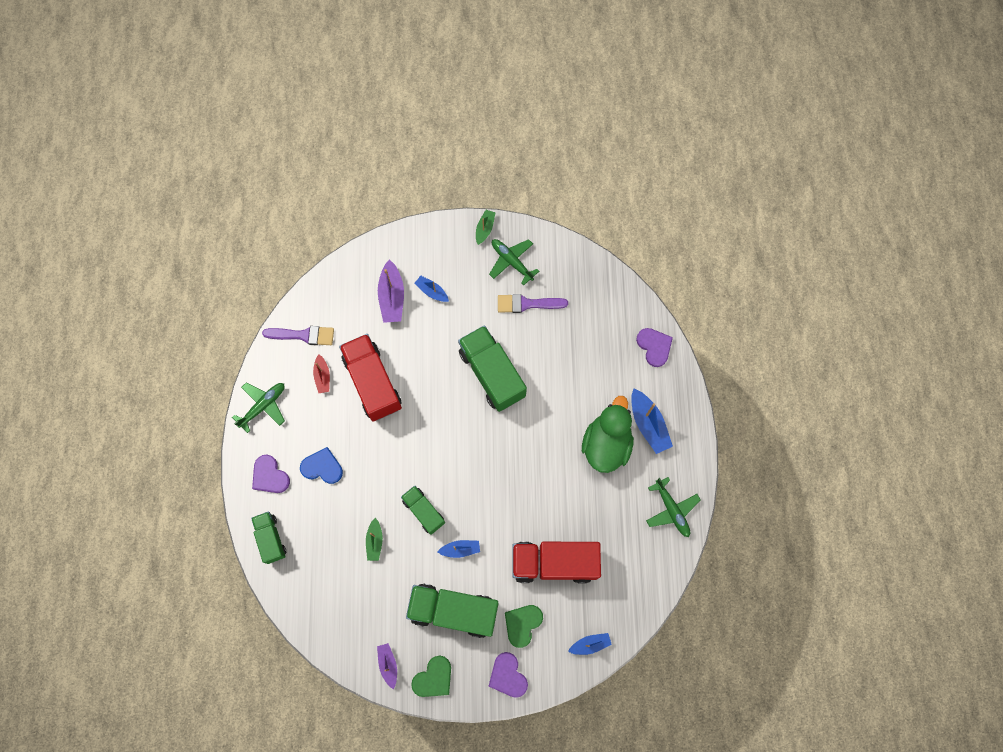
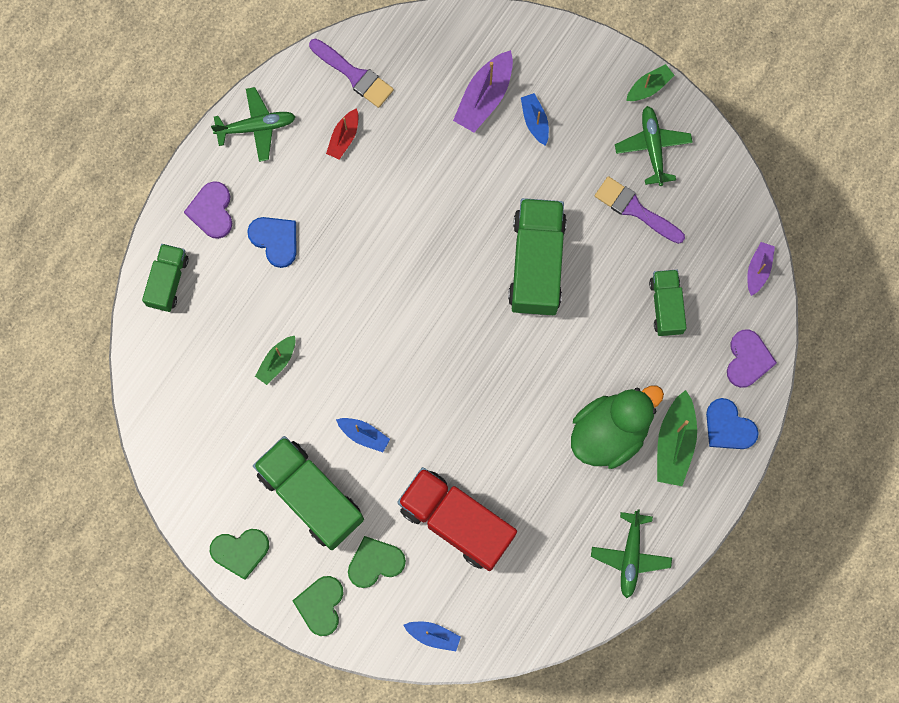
camera: 35 degrees right, 5 degrees up
(373, 383) = (395, 182): red truck -> none
(388, 664) = (202, 503): purple boat -> purple boat (758, 269)
(424, 511) = (352, 366): green truck -> green truck (666, 306)
(508, 676) = (321, 605): purple heart -> green heart
(648, 424) = (674, 443): blue boat -> green boat
(672, 393) = (728, 427): none -> blue heart

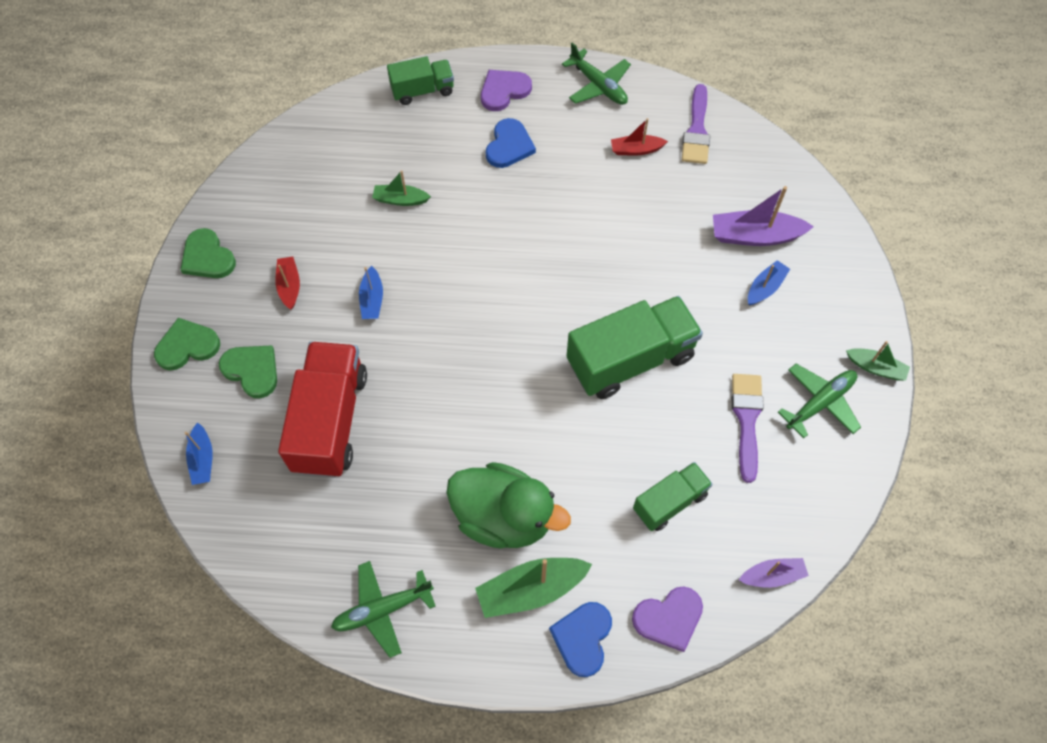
camera: 60 degrees right, 15 degrees down
(310, 496) = (289, 286): green truck -> red boat

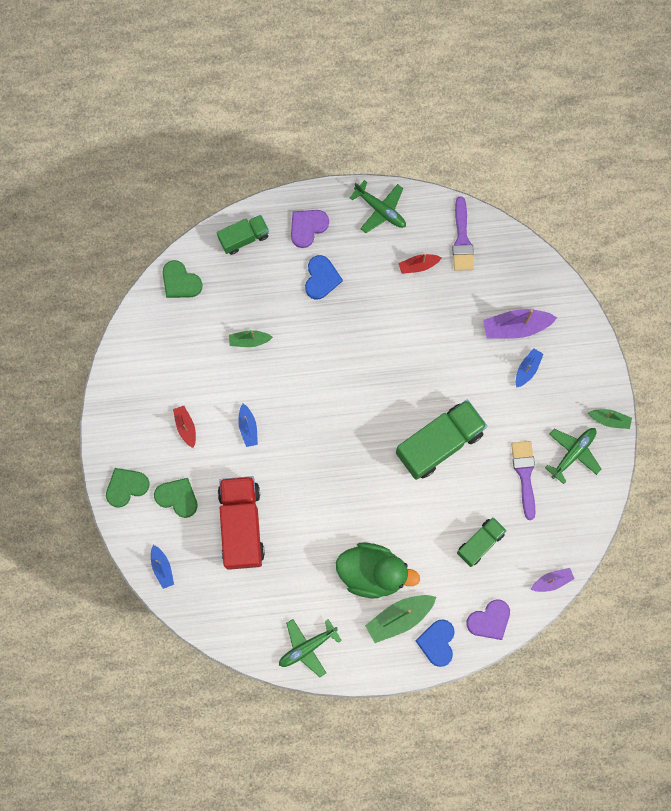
camera: 10 degrees left, 15 degrees up
(207, 257) = (119, 414): green heart -> green heart (180, 281)

